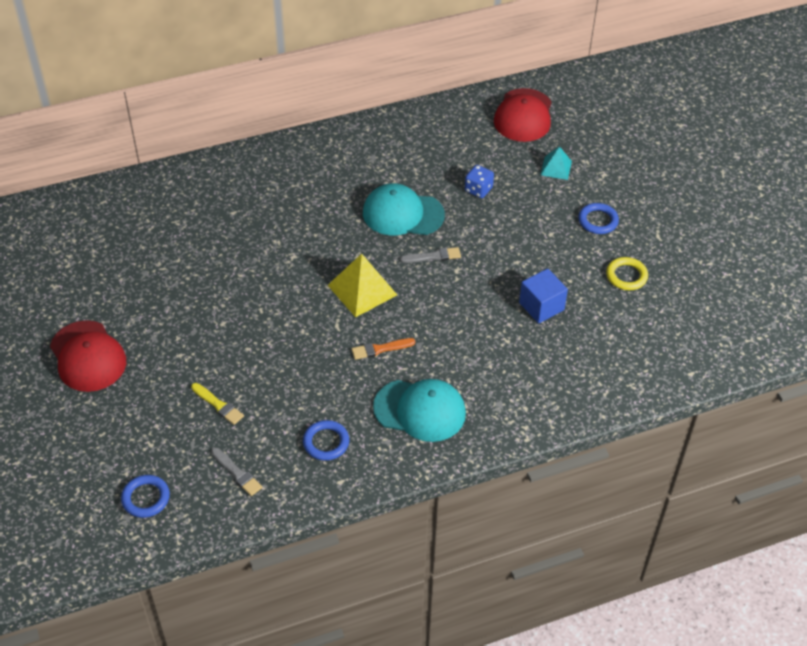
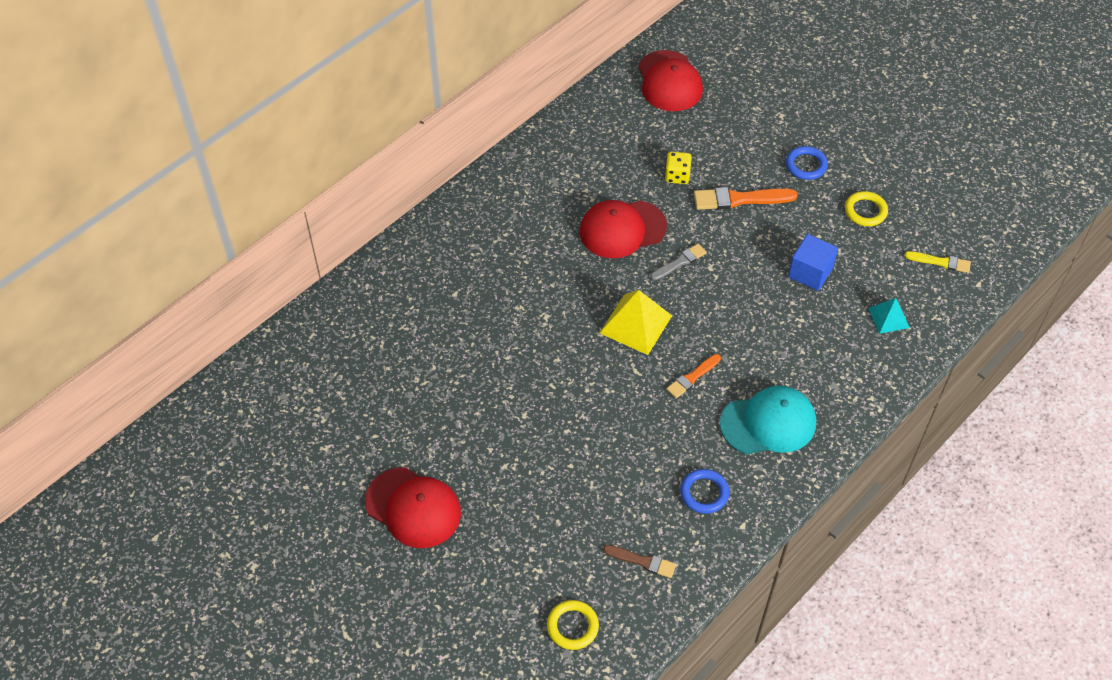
camera: 25 degrees left, 5 degrees up
(146, 498) = (572, 626): blue ring -> yellow ring
(218, 405) = (577, 501): yellow brush -> yellow brush (940, 262)
(237, 473) = (642, 561): grey brush -> brown brush
(403, 214) = (622, 229): turquoise cap -> red cap
(478, 190) = (677, 176): blue dice -> yellow dice
(520, 227) = (739, 199): none -> orange brush
(556, 168) = (734, 125): turquoise pyramid -> turquoise pyramid (889, 317)

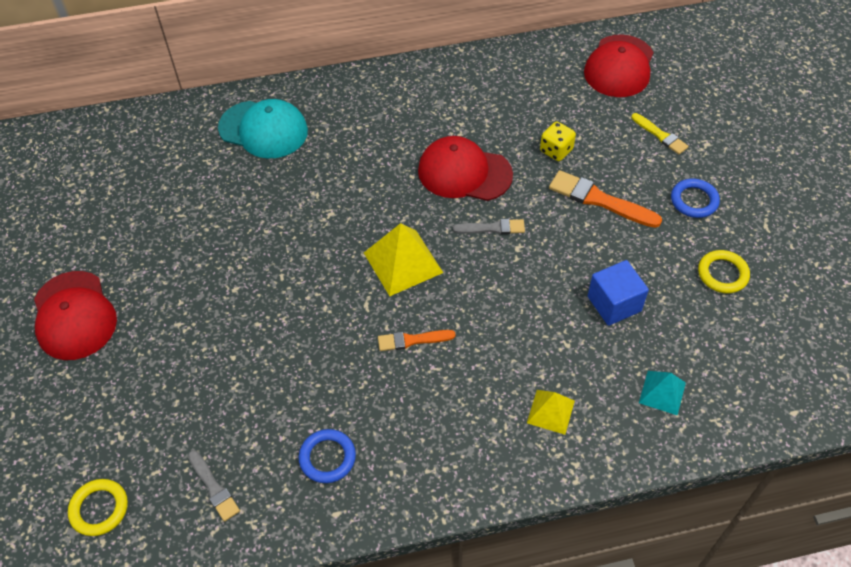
camera: 35 degrees right, 0 degrees up
(642, 561) = (214, 488): brown brush -> grey brush
(768, 423) = (448, 427): turquoise cap -> turquoise cap (263, 129)
(827, 372) = (550, 411): none -> yellow pyramid
(940, 262) = (767, 367): yellow brush -> yellow brush (660, 135)

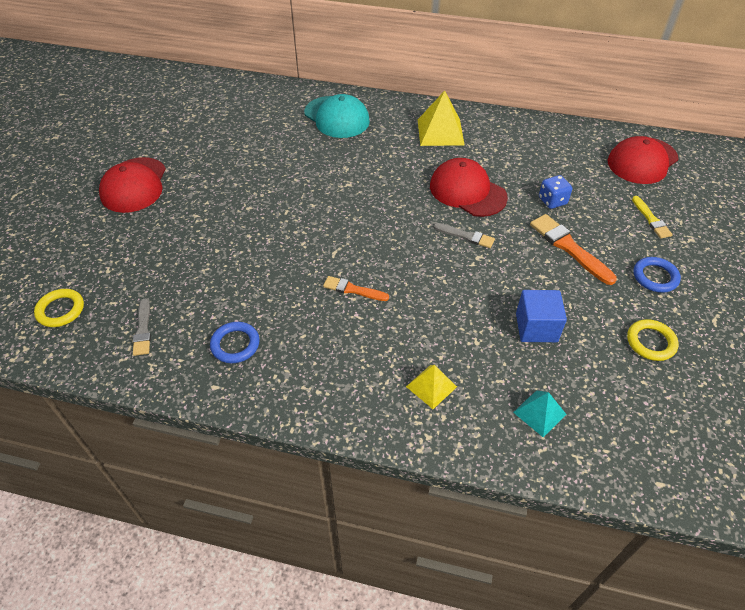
camera: 25 degrees right, 5 degrees down
(403, 262) = (381, 234): yellow pyramid -> yellow pyramid (440, 132)
(556, 150) = (552, 201): yellow dice -> blue dice

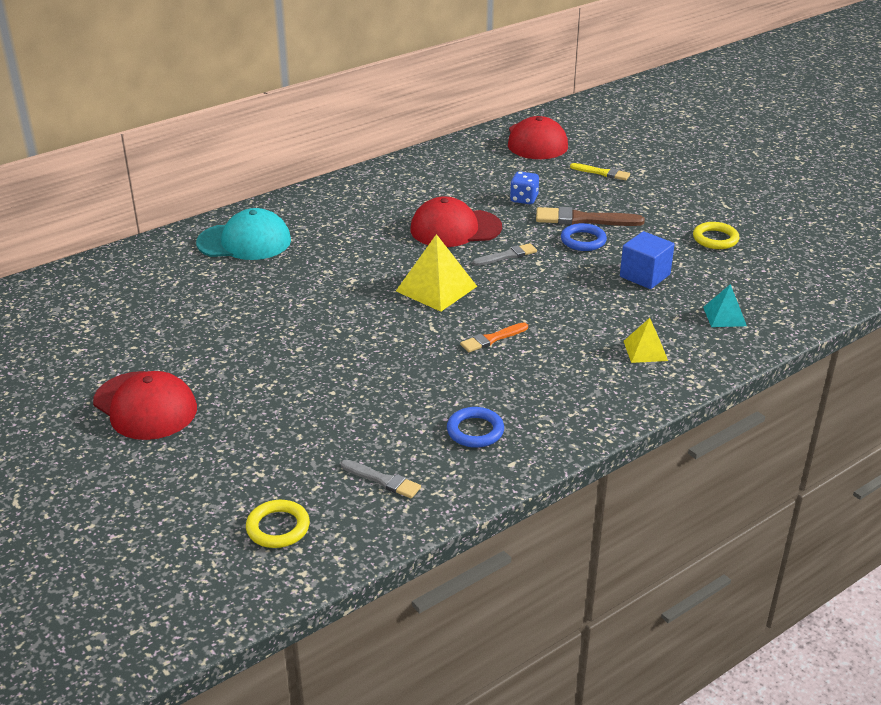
camera: 50 degrees left, 15 degrees down
(440, 132) = (358, 202): yellow pyramid -> yellow pyramid (436, 288)
(569, 247) = (583, 219): orange brush -> brown brush
(655, 277) = (659, 203): blue ring -> blue ring (583, 240)

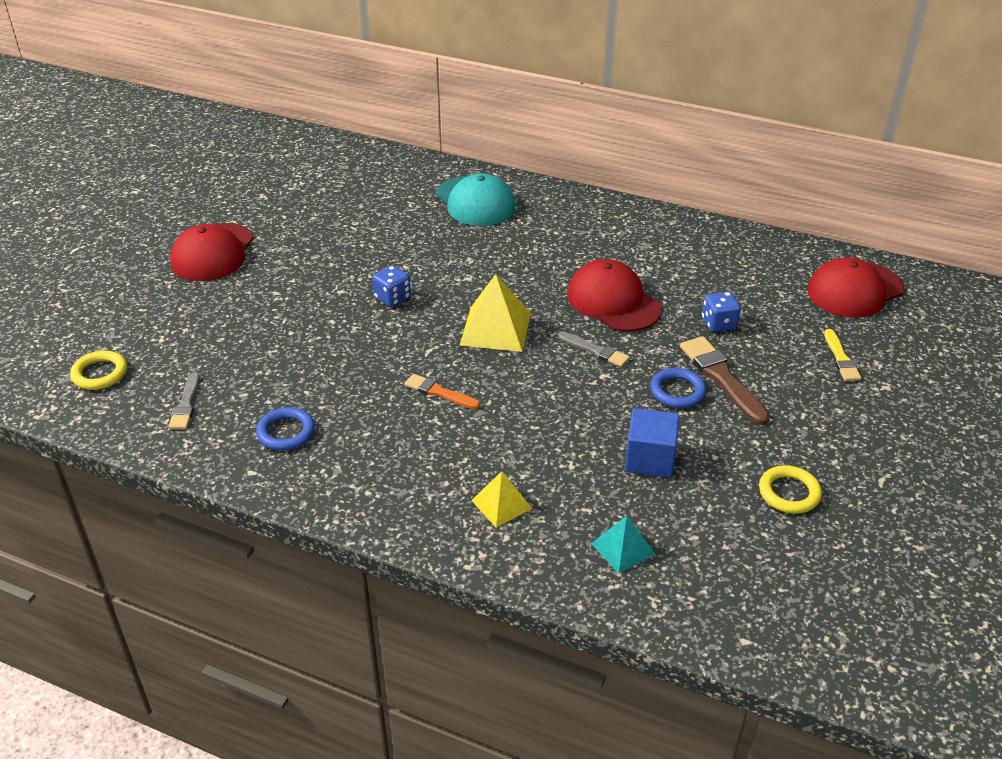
camera: 60 degrees right, 5 degrees up
(340, 324) = (392, 298): none -> blue dice

